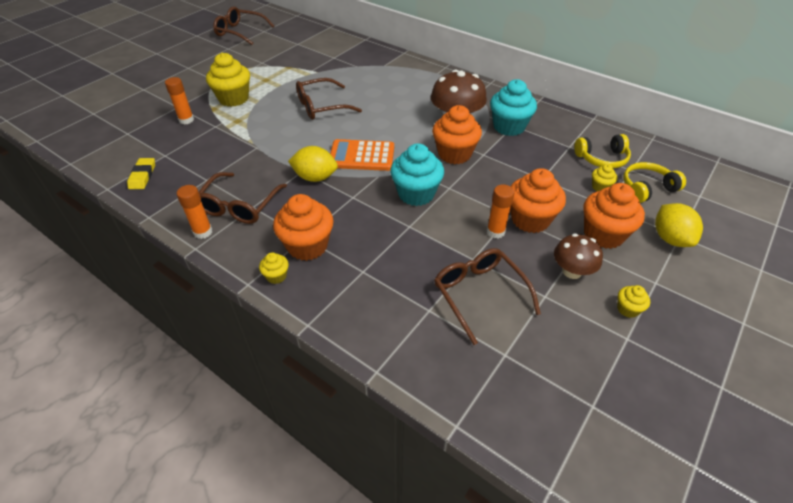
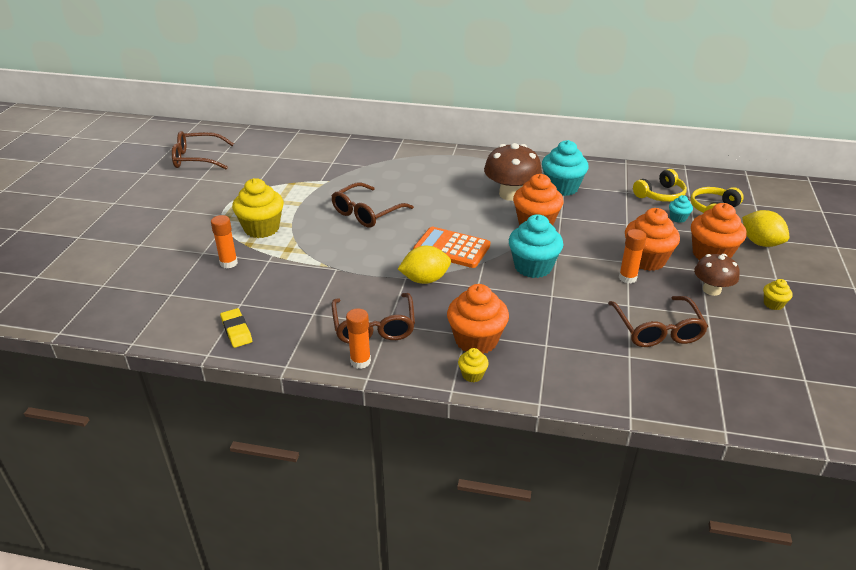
camera: 25 degrees left, 10 degrees down
(361, 156) = (451, 248): orange calculator -> orange calculator turned 45 degrees clockwise
(479, 294) = (657, 330): brown glasses -> brown glasses turned 135 degrees counterclockwise
(600, 187) = (678, 218): yellow cupcake -> turquoise cupcake

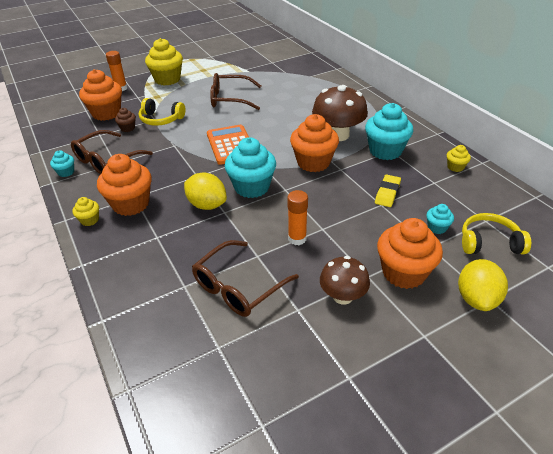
camera: 50 degrees right, 5 degrees up
(197, 158) = (212, 30): brown glasses -> none
(236, 330) = (59, 121): yellow eraser -> yellow eraser (387, 193)
(328, 291) = (127, 128): none -> brown cupcake
(360, 361) = (66, 172): orange glue stick -> turquoise cupcake
(425, 279) = (180, 153): yellow lemon -> yellow lemon (207, 205)
(646, 260) = (339, 237): orange cupcake -> orange cupcake (106, 113)
(660, 195) = (461, 202): yellow headphones -> yellow headphones (161, 119)
(773, 304) = (372, 350): yellow cupcake -> yellow cupcake (455, 167)

